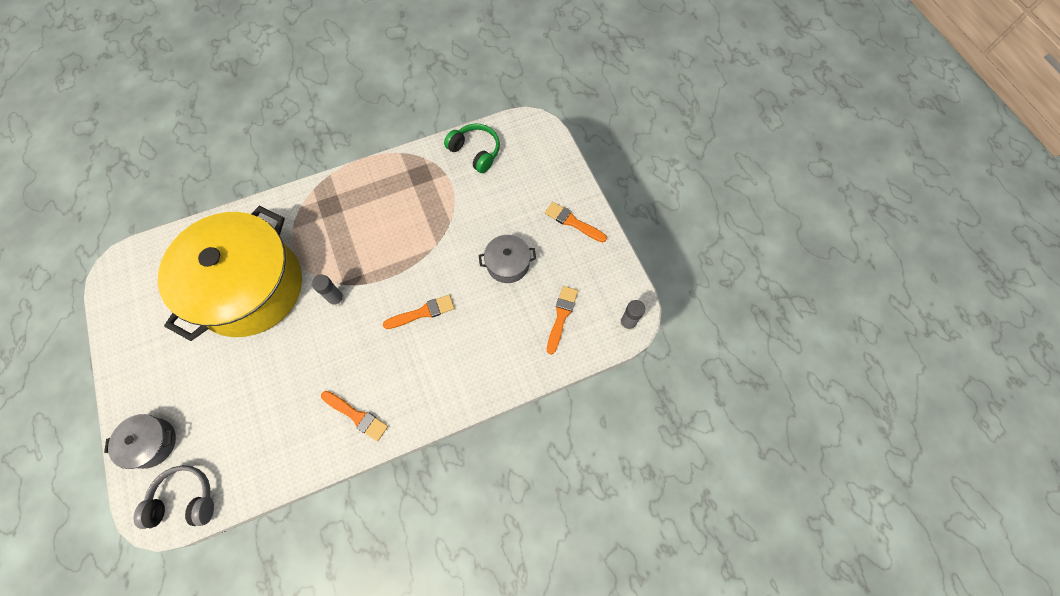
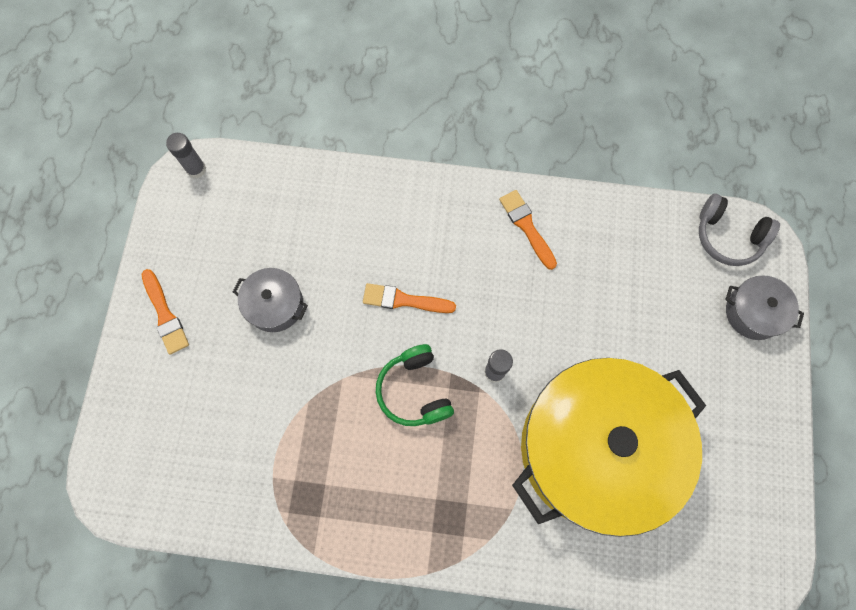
camera: 150 degrees left, 5 degrees up
(475, 152) = (212, 492): green headphones -> green headphones (414, 391)
(561, 316) = (258, 213): orange brush -> none

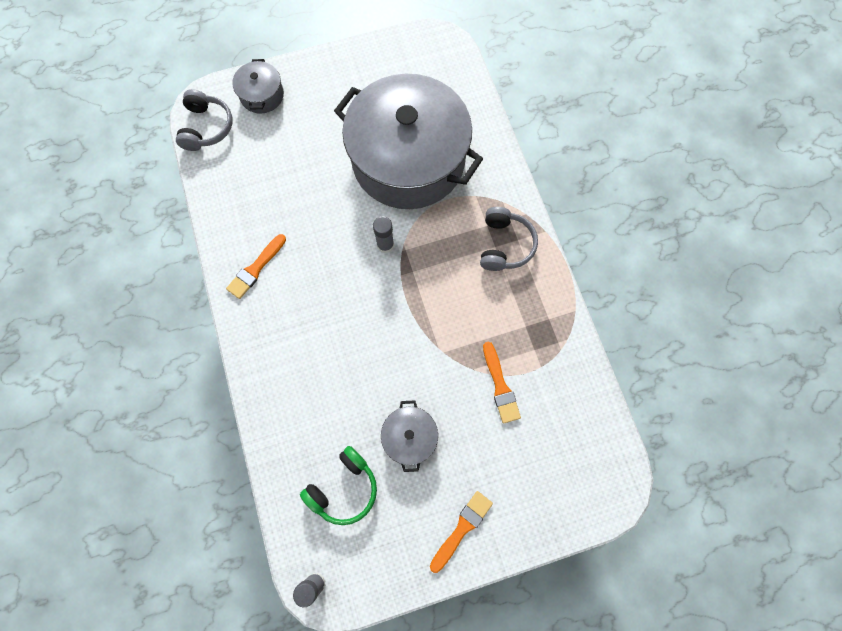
camera: 115 degrees left, 0 degrees up
(404, 300) = (359, 334): orange brush -> orange brush (500, 386)
(414, 391) = (426, 295): green headphones -> green headphones (344, 488)
(432, 512) = (504, 245): none -> grey headphones
(595, 448) = (408, 160): yellow pot -> grey pot

